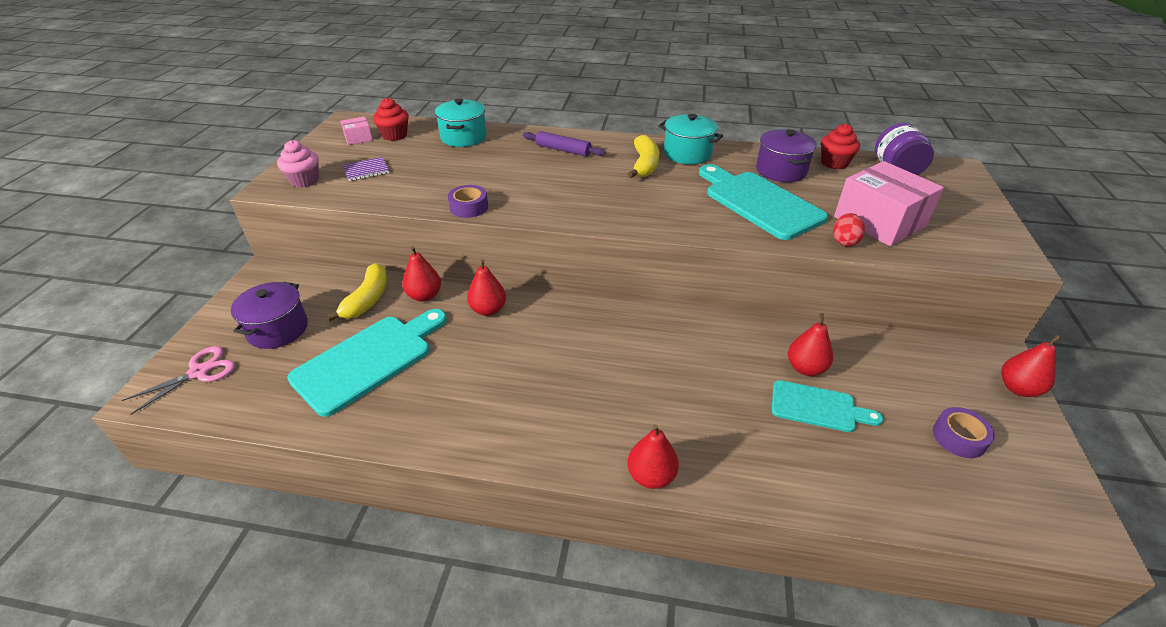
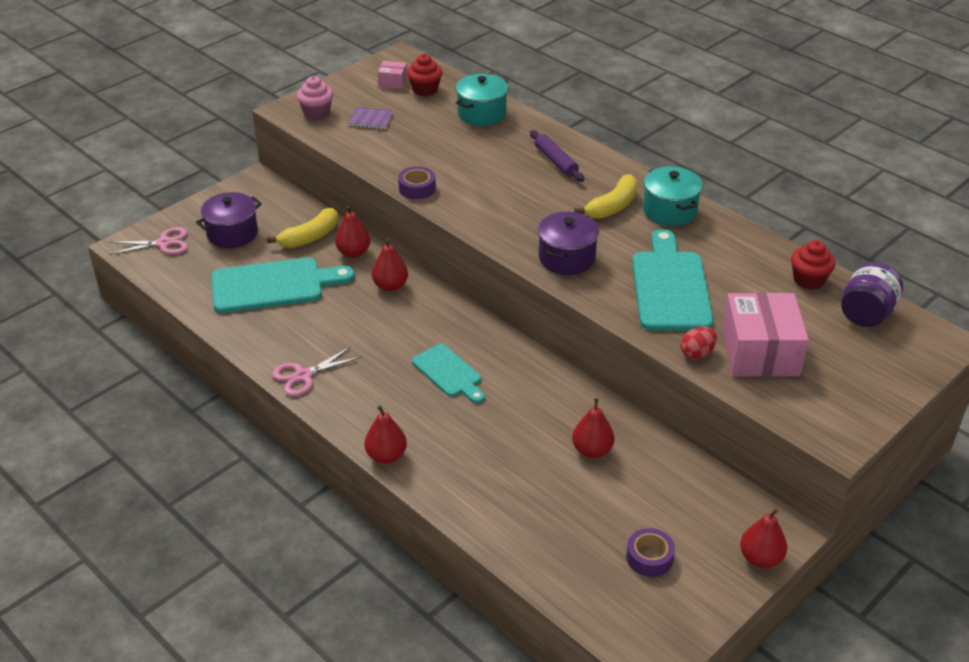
camera: 35 degrees right, 0 degrees up
(484, 437) = (303, 376): none -> pink scissors
(781, 170) = (739, 265): purple pot -> purple pot (567, 258)
(818, 407) = (563, 480): turquoise cutting board -> turquoise cutting board (449, 373)

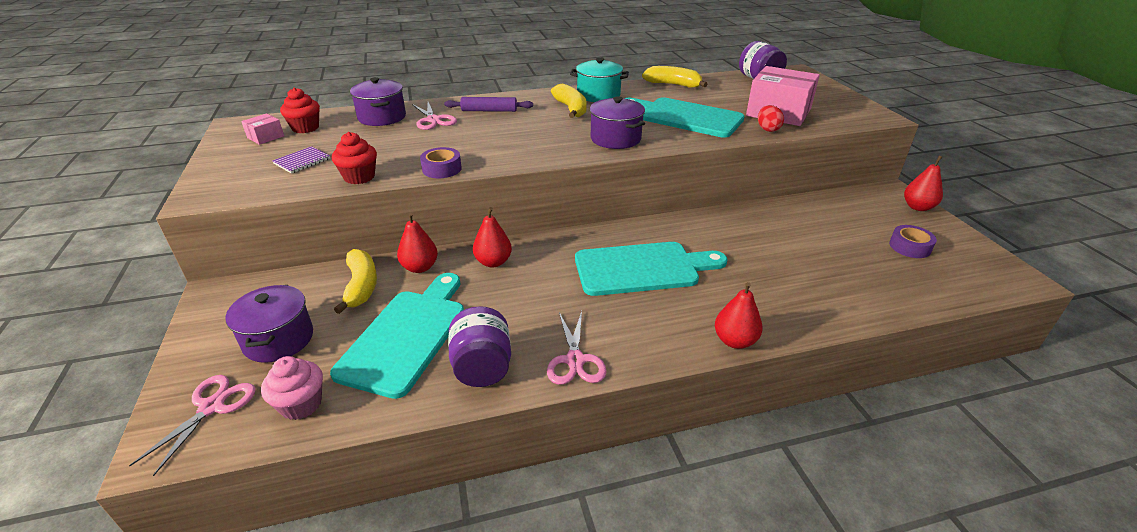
camera: 60 degrees left, 5 degrees down
(266, 334) = (482, 367): none -> purple jar
(316, 112) = (237, 183): pink cupcake -> pink cupcake (301, 404)
(449, 373) = (642, 268): turquoise cutting board -> turquoise cutting board, size x1.68
(481, 114) = (382, 117): turquoise pot -> purple pot
(503, 142) = (433, 120): none -> pink scissors
(592, 450) = (781, 233): red pear -> none
(763, 252) = (673, 85): none -> yellow banana
(808, 280) = (713, 82): red cupcake -> red cupcake (359, 177)

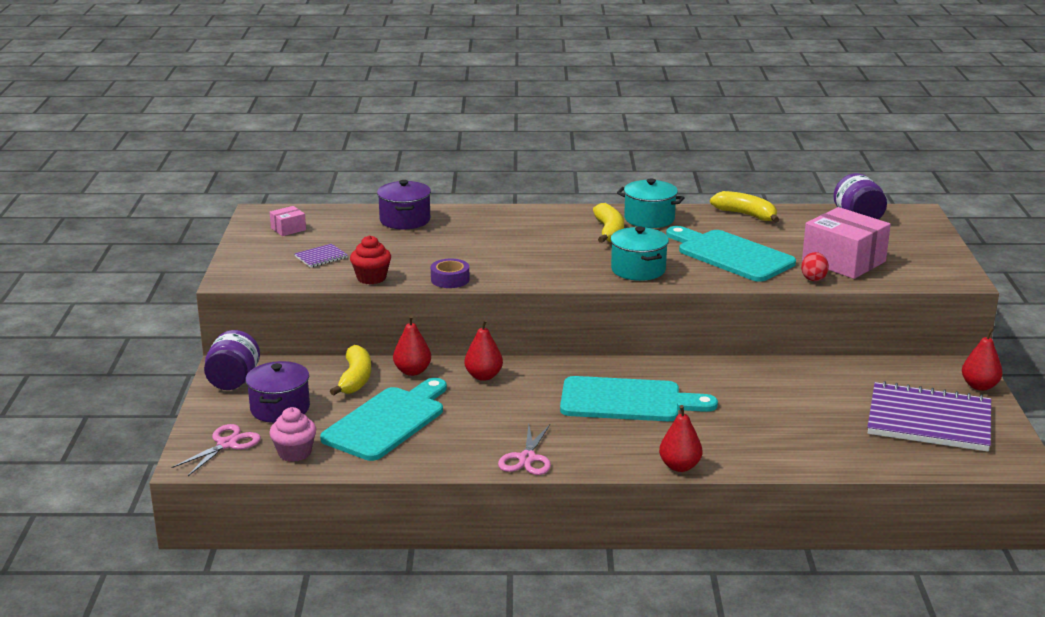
camera: 15 degrees right, 10 degrees down
(305, 128) = (327, 224): red cupcake -> none
(433, 120) = (457, 229): pink scissors -> none
(482, 367) = (445, 451): purple jar -> purple jar (233, 381)
(489, 110) = (519, 224): purple rolling pin -> none
(615, 139) = (638, 270): purple pot -> turquoise pot
(909, 247) = (929, 420): purple tape -> purple notebook

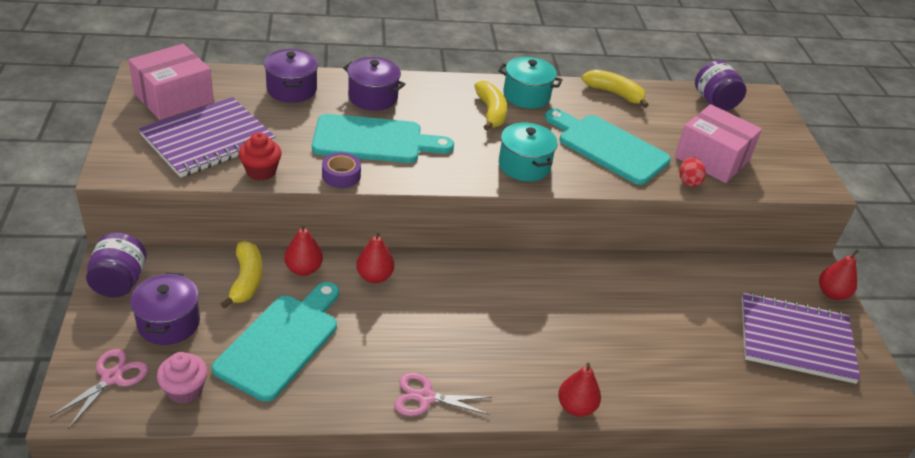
camera: 10 degrees left, 15 degrees up
(288, 229) = (174, 98): pink box -> pink box, size x2.19
(321, 257) = (208, 139): purple notebook -> purple notebook, size x2.45
(487, 224) = (373, 97): none -> purple pot
(527, 459) = (425, 397): pink scissors -> pink scissors turned 90 degrees clockwise
(627, 401) = (516, 312): turquoise cutting board -> turquoise cutting board (374, 140)

